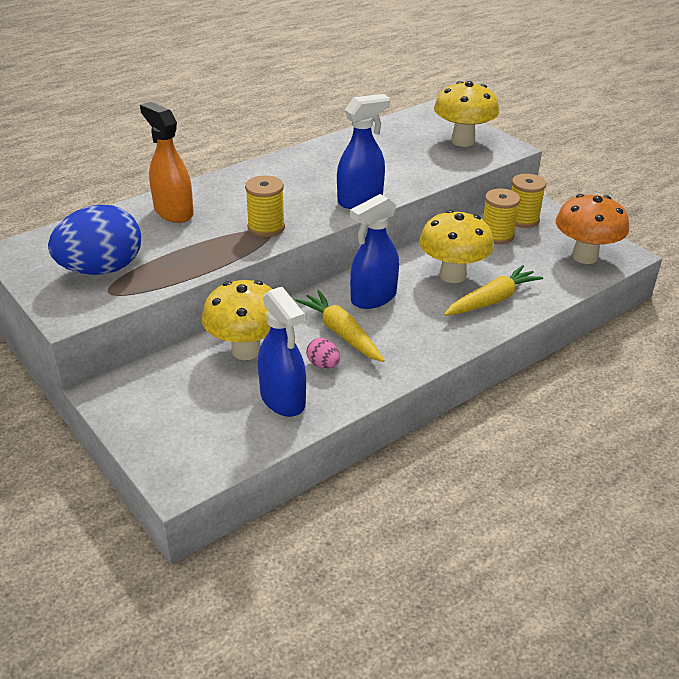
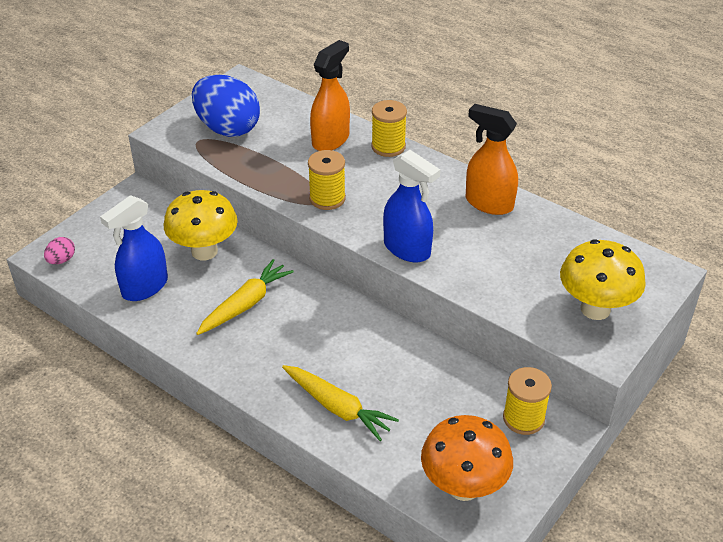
camera: 75 degrees right, 5 degrees up
(320, 156) = (488, 203): none -> orange spray bottle
(323, 365) = (196, 301): pink egg -> pink egg (61, 260)
(373, 298) = (309, 315): blue spray bottle -> none
(452, 275) = (373, 369): yellow mushroom -> none
(497, 235) = (473, 398): yellow spool -> yellow spool (388, 147)

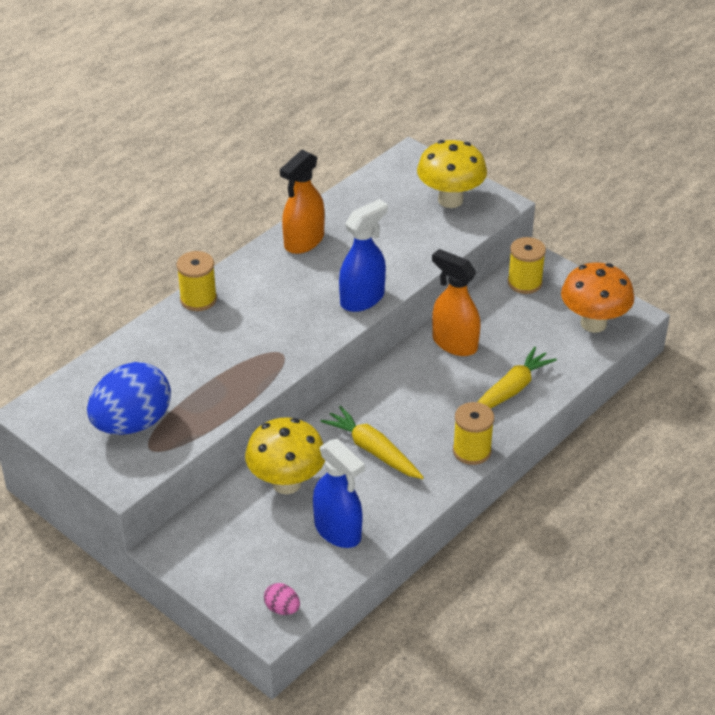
camera: 85 degrees left, 0 degrees up
(327, 198) = (277, 348): yellow spool -> yellow spool (472, 451)
(331, 140) = (175, 341): orange spray bottle -> orange spray bottle (454, 343)

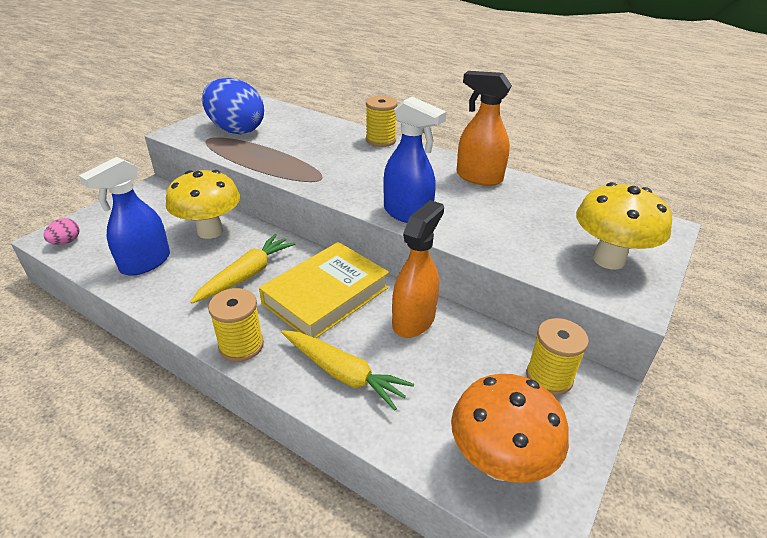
camera: 80 degrees right, 5 degrees down
(413, 395) = (326, 295): none -> yellow book

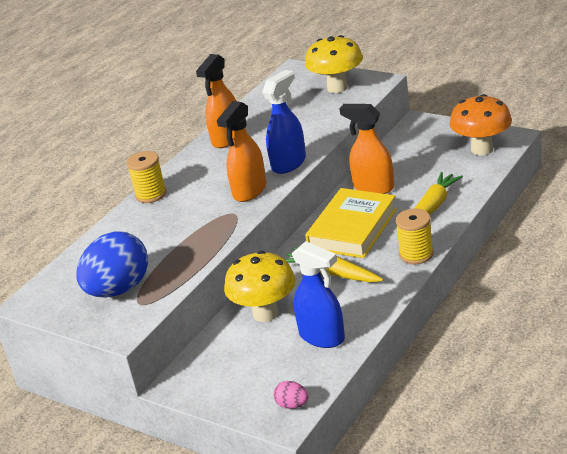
camera: 85 degrees left, 5 degrees down
(326, 295) = (352, 229): yellow book -> yellow book turned 75 degrees clockwise
(359, 188) = (249, 191): none -> orange spray bottle
(549, 377) = (415, 137): yellow spool -> none

